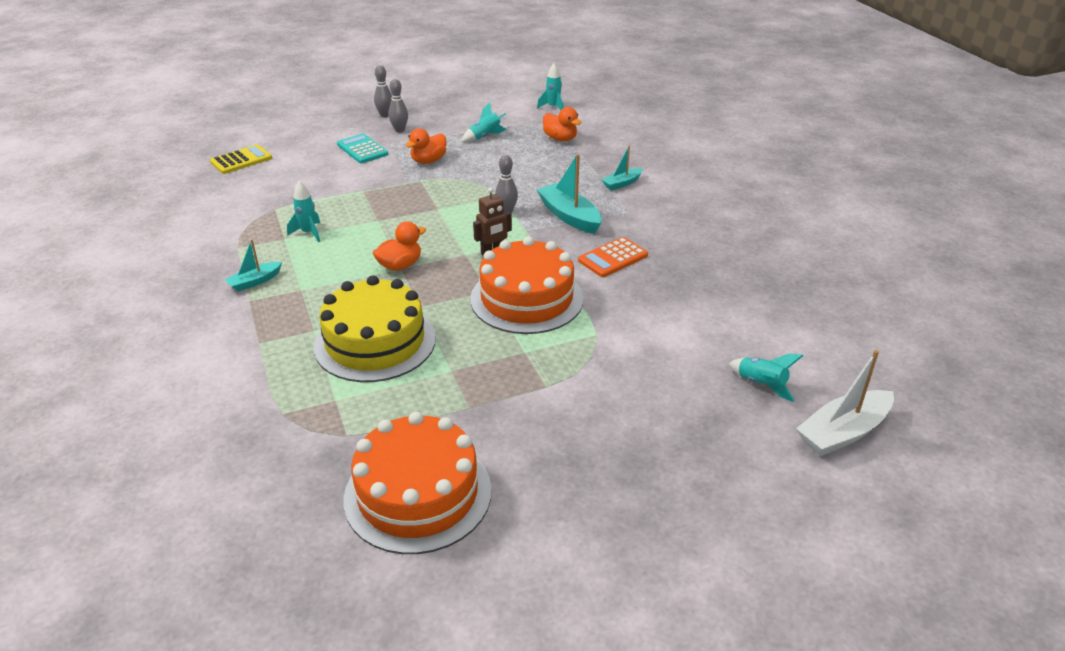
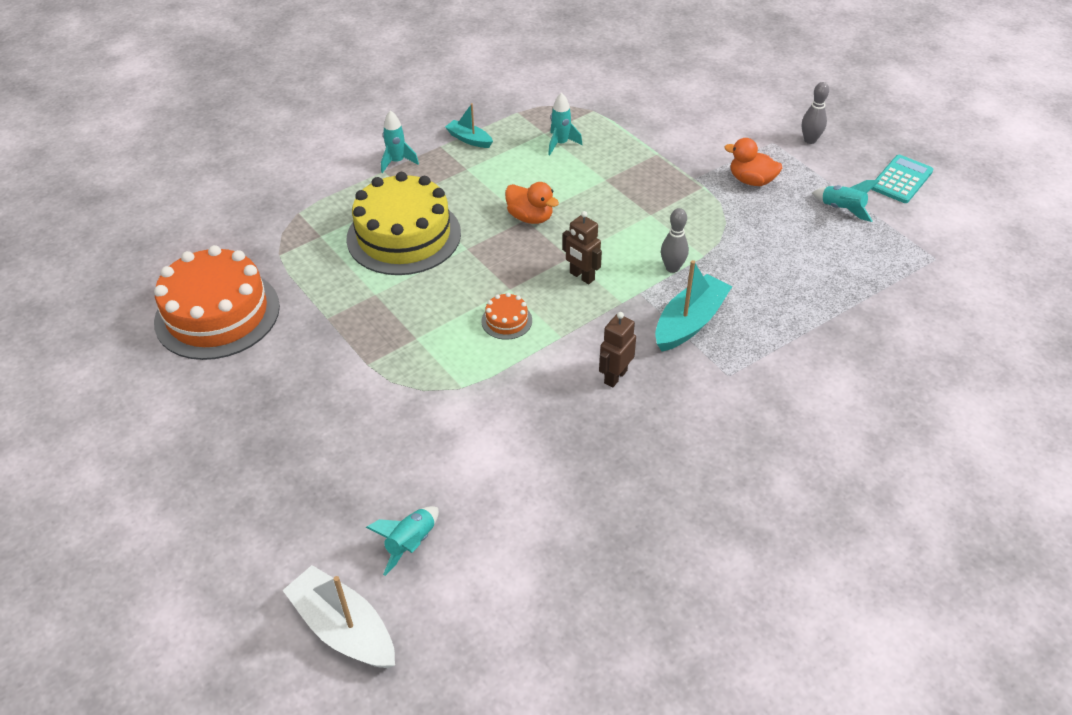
camera: 75 degrees right, 10 degrees up
(241, 160) = (671, 61): yellow calculator -> none
(362, 149) = (745, 127): turquoise calculator -> turquoise calculator (901, 180)
(385, 115) = (838, 119): grey bowling pin -> none
(526, 299) = (506, 321): orange cake -> orange cake, size x0.41
(553, 107) = (974, 251): turquoise rocket -> turquoise rocket (397, 162)
(560, 139) = (885, 276): orange duck -> none
(613, 258) = (615, 376): orange calculator -> brown robot
(622, 183) = (800, 357): turquoise boat -> none

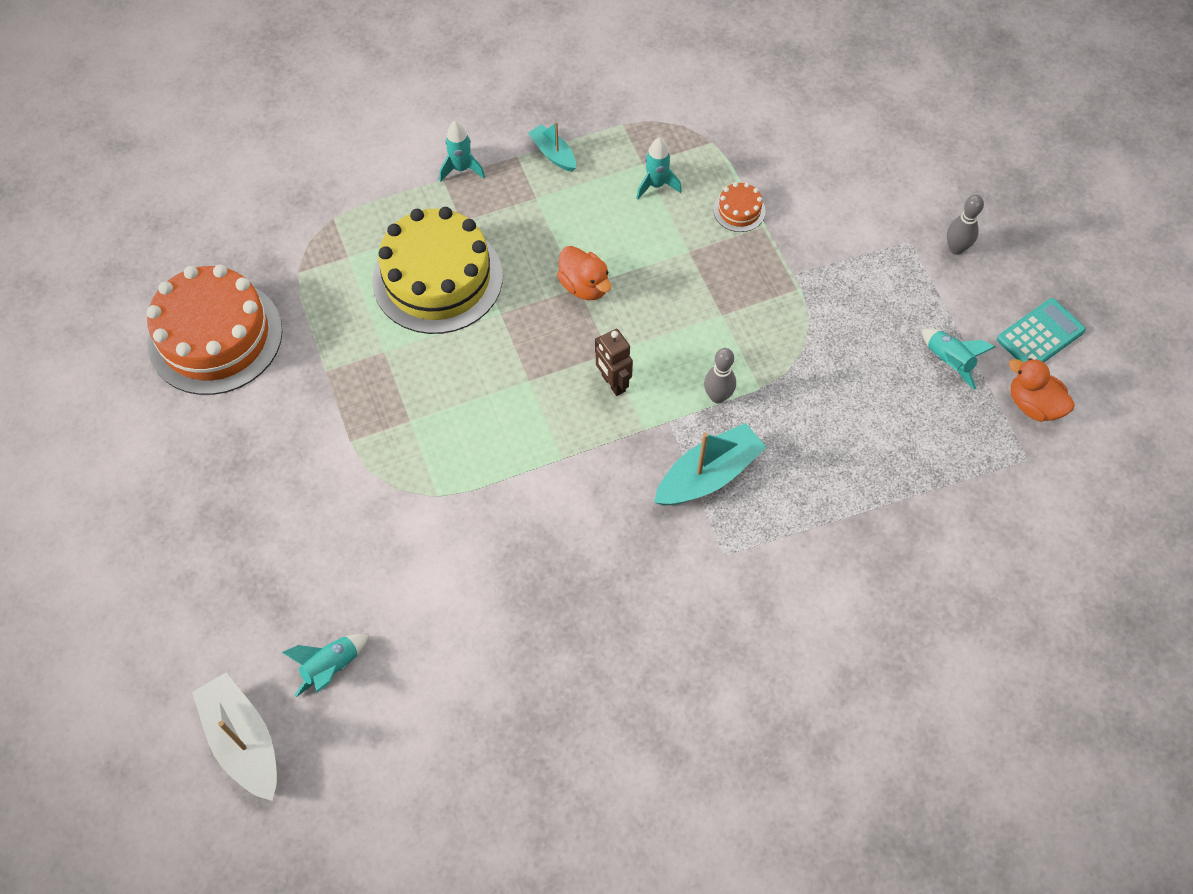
camera: 15 degrees right, 15 degrees up
(506, 321) = (511, 422): orange cake -> orange cake (739, 210)
(615, 376) = (601, 524): brown robot -> none
(751, 181) = (859, 293): orange duck -> orange duck (1033, 405)

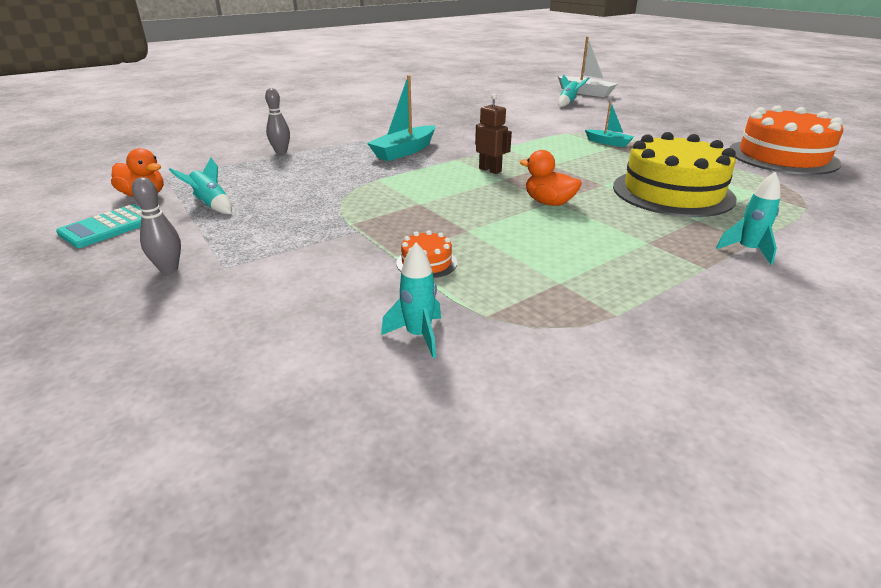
camera: 165 degrees right, 30 degrees down
(553, 154) = (669, 276): turquoise boat -> turquoise boat (608, 143)
(656, 185) = (531, 268): turquoise rocket -> turquoise rocket (418, 336)
(717, 396) = (408, 173): grey bowling pin -> grey bowling pin (281, 152)

